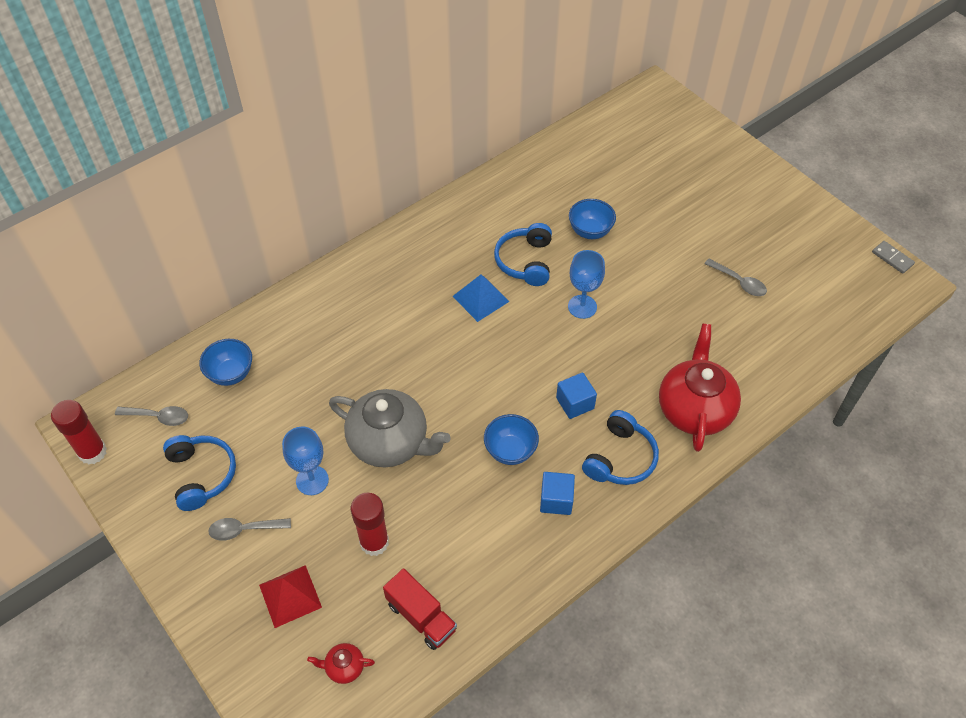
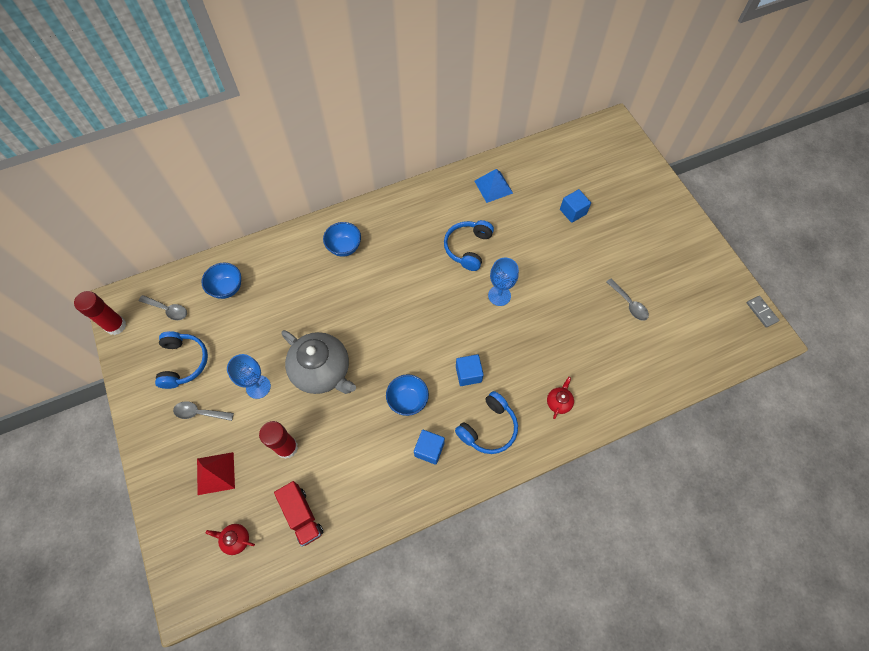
camera: 15 degrees right, 10 degrees up
(480, 298) = (425, 271): blue pyramid -> blue pyramid (493, 187)
(590, 231) = (525, 234): blue bowl -> blue bowl (344, 247)
(638, 195) = (573, 212): none -> blue cube
(694, 409) = (558, 402): red teapot -> red teapot, size x0.43

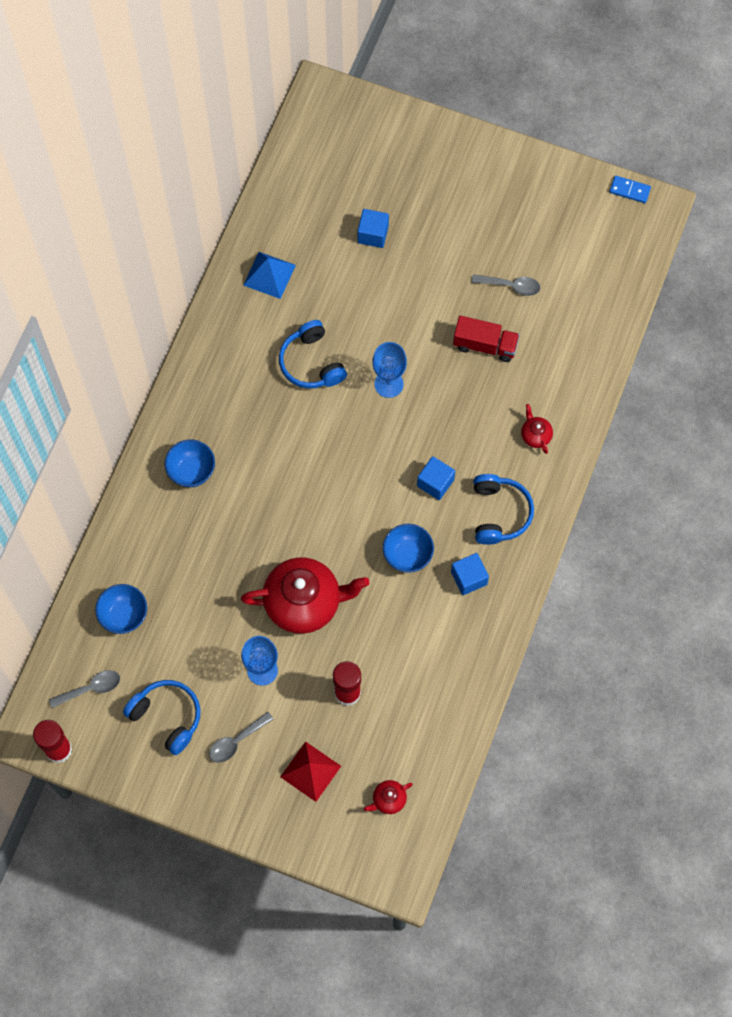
camera: 45 degrees left, 5 degrees up
(302, 515) = (421, 730): red truck -> red truck (485, 345)
(322, 371) = (304, 602): grey teapot -> red teapot
(761, 312) = (629, 190): grey domino -> blue domino

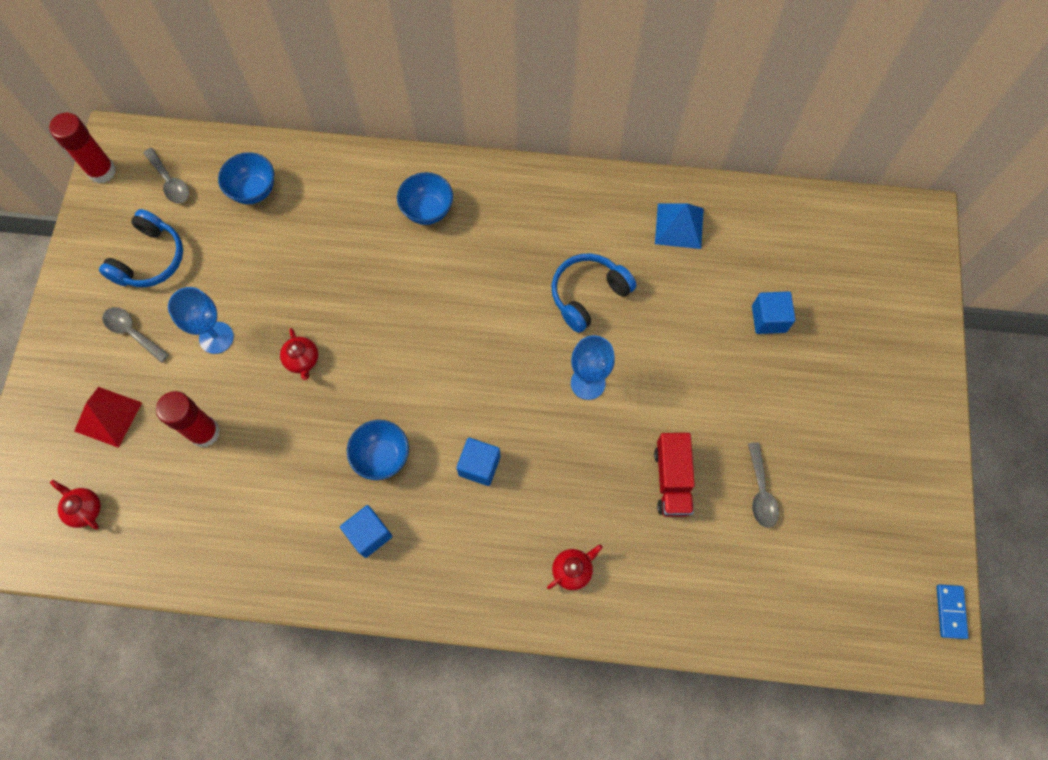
camera: 75 degrees right, 0 degrees up
(304, 602) = (302, 360): red teapot -> red teapot, size x0.43
(499, 513) = (459, 550): blue headphones -> none

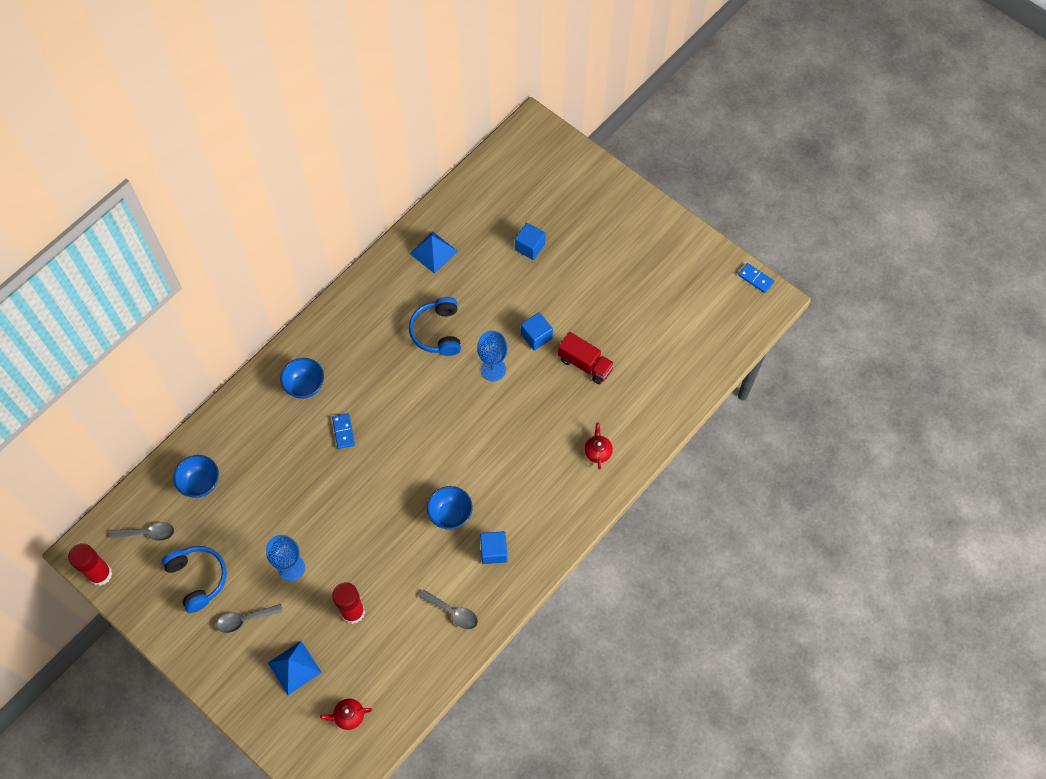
camera: 55 degrees left, 5 degrees down
(108, 417) = (294, 667): red pyramid -> blue pyramid
(302, 360) = (349, 524): red teapot -> none
(403, 282) = (343, 431): none -> blue domino
(479, 466) = (498, 462): blue cube -> blue cube (536, 336)
(760, 492) = (626, 323): grey spoon -> grey spoon (453, 612)

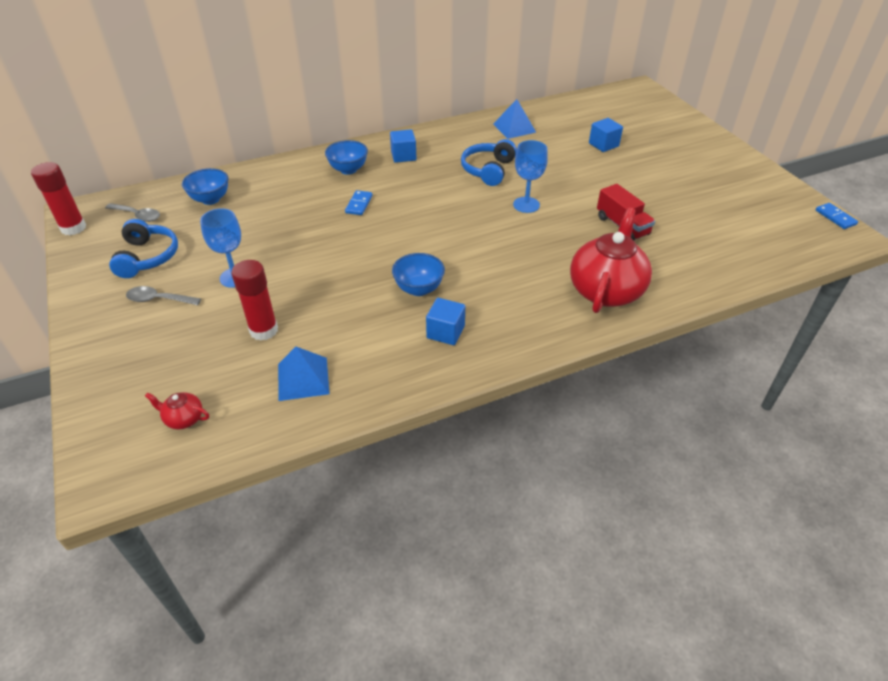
camera: 25 degrees right, 20 degrees down
(294, 667) = (168, 354): blue pyramid -> blue pyramid (303, 378)
(453, 612) = (367, 368): grey spoon -> none
(536, 336) = (581, 196): blue cube -> blue cube (403, 156)
(597, 452) = (606, 290): red teapot -> red teapot, size x2.35

